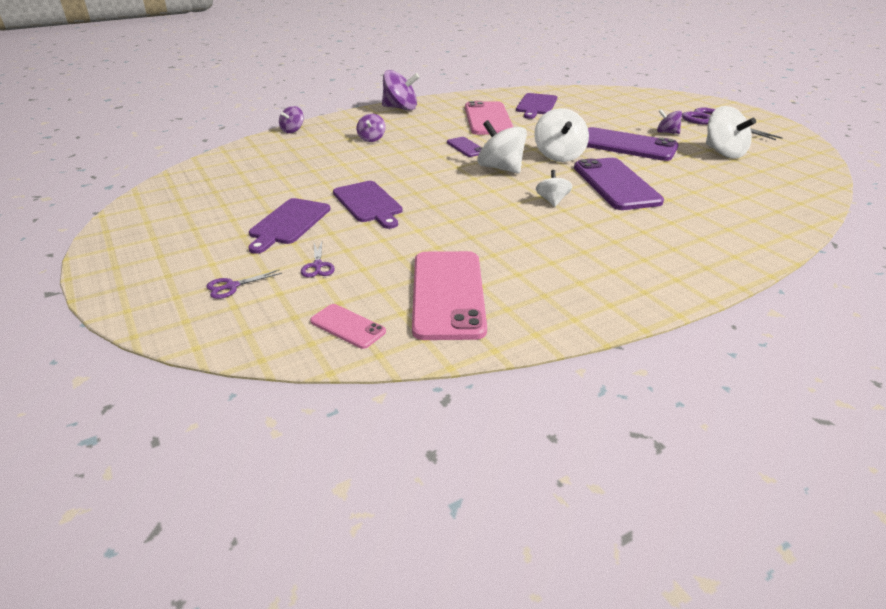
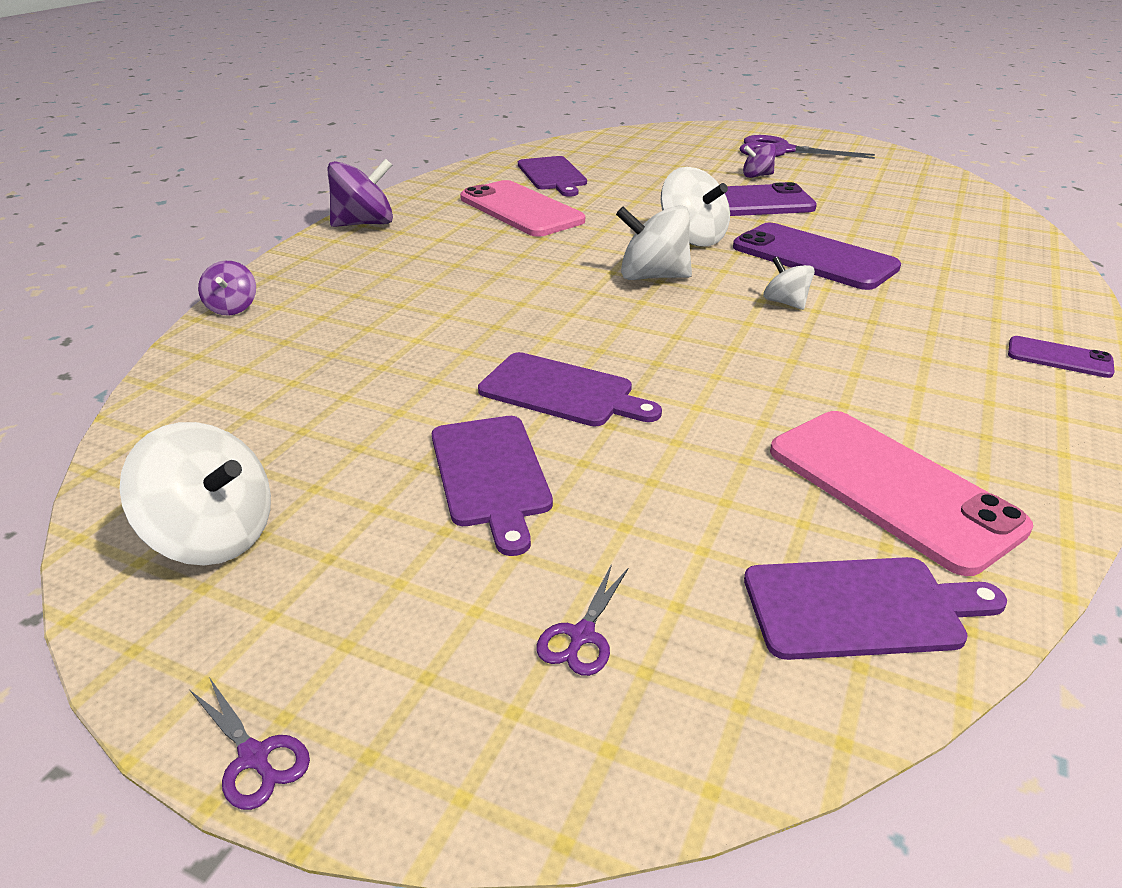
camera: 35 degrees left, 0 degrees up
(317, 266) = (656, 528): purple scissors -> purple scissors (254, 757)
(347, 326) = (861, 608): pink phone -> purple cutting board
(371, 139) = (397, 285): purple spinning top -> none
(466, 147) = (558, 259): purple phone -> purple phone (1059, 358)
(723, 153) = (849, 186): white spinning top -> white spinning top (213, 536)

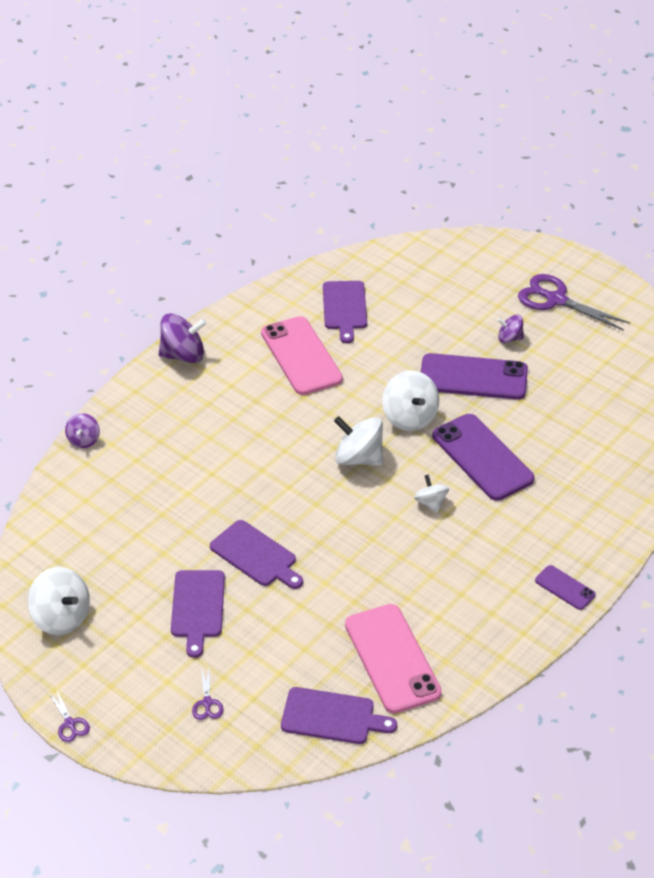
camera: 15 degrees right, 10 degrees up
(582, 635) = (207, 703): purple scissors -> purple scissors turned 45 degrees counterclockwise

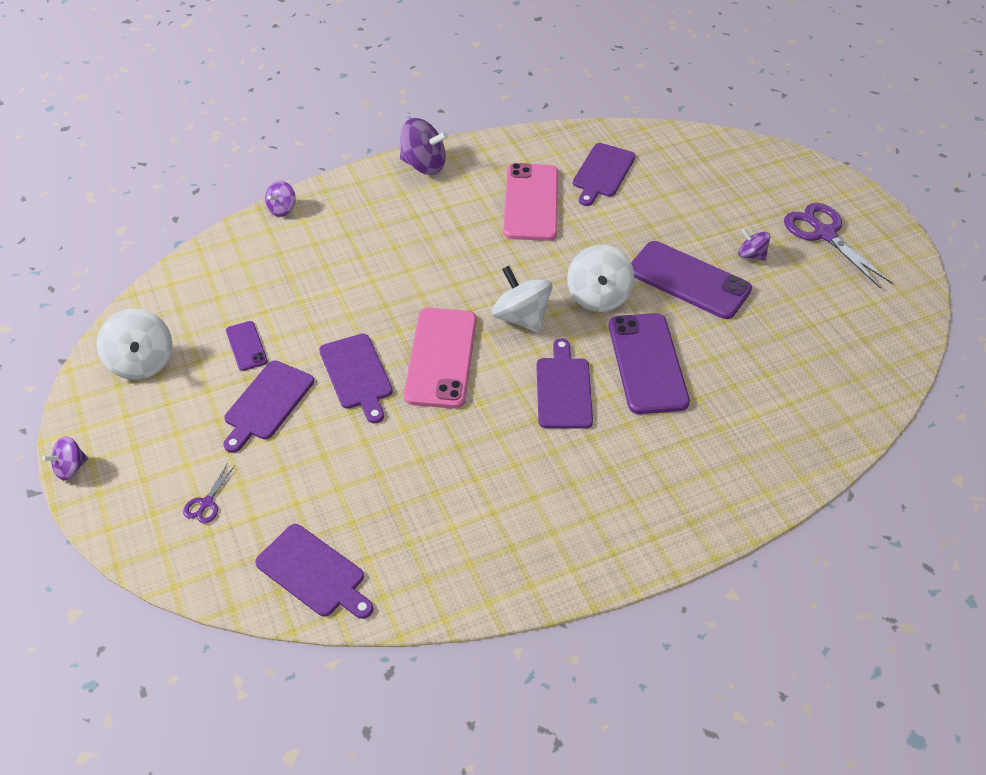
camera: 25 degrees right, 5 degrees up
(70, 724) = (70, 468): purple scissors -> purple spinning top
(392, 658) = (416, 537): pink phone -> pink phone (441, 358)
(430, 503) = (563, 389): white spinning top -> purple cutting board
(565, 588) = (650, 537): purple phone -> purple phone (246, 346)

